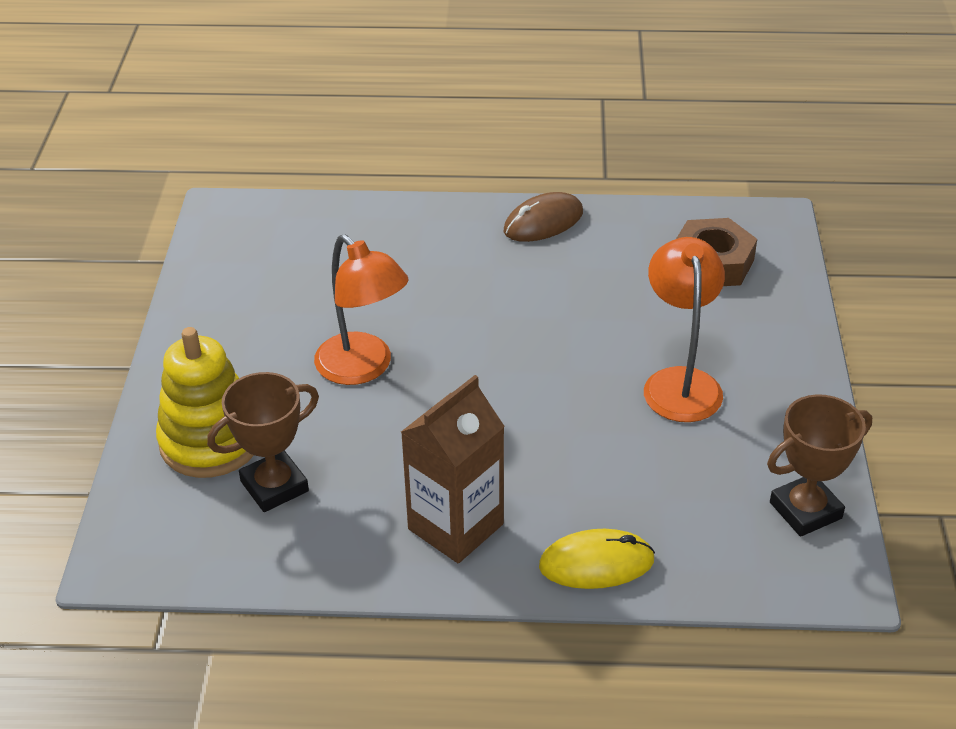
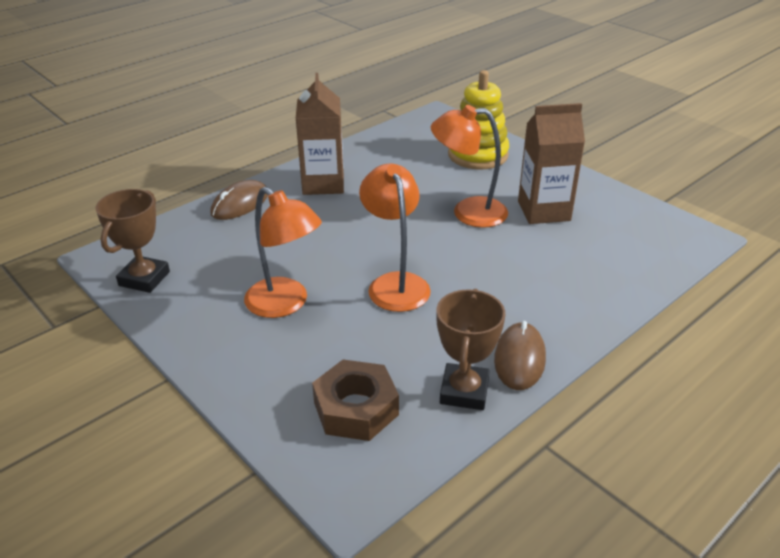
camera: 135 degrees right, 5 degrees down
(274, 486) = (423, 157): brown trophy -> brown trophy (464, 391)
(291, 320) = (544, 211): none -> brown carton
(552, 338) = (395, 283): none -> orange lamp
(596, 563) = (240, 204): yellow mouse -> brown mouse

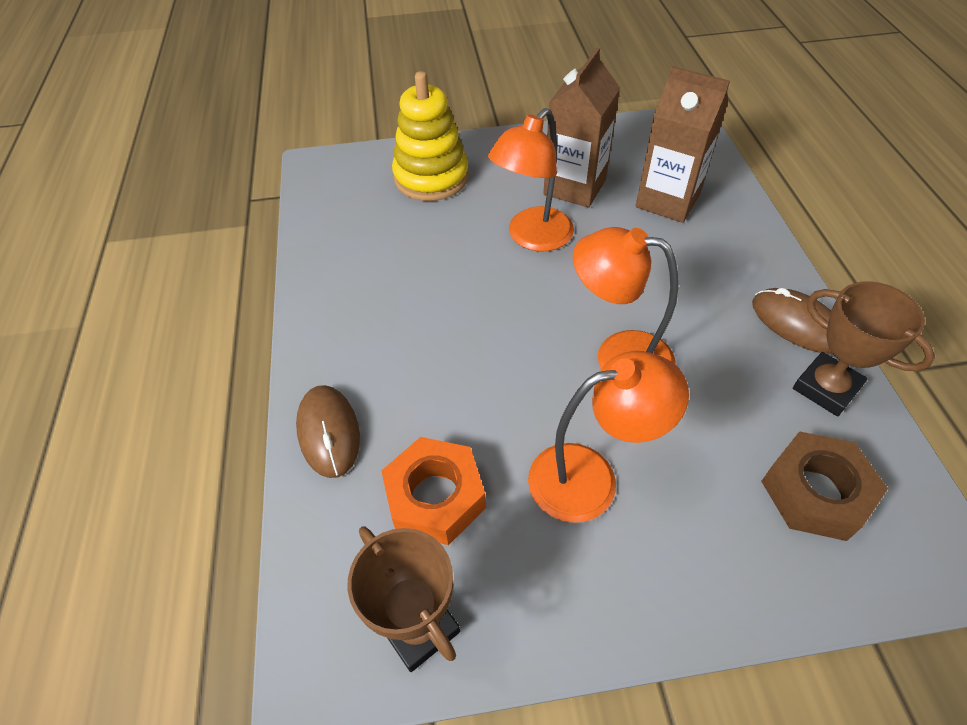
camera: 55 degrees left, 15 degrees up
(226, 254) = (435, 497): none -> orange nut
(323, 184) = (363, 327): brown carton -> brown carton (667, 201)

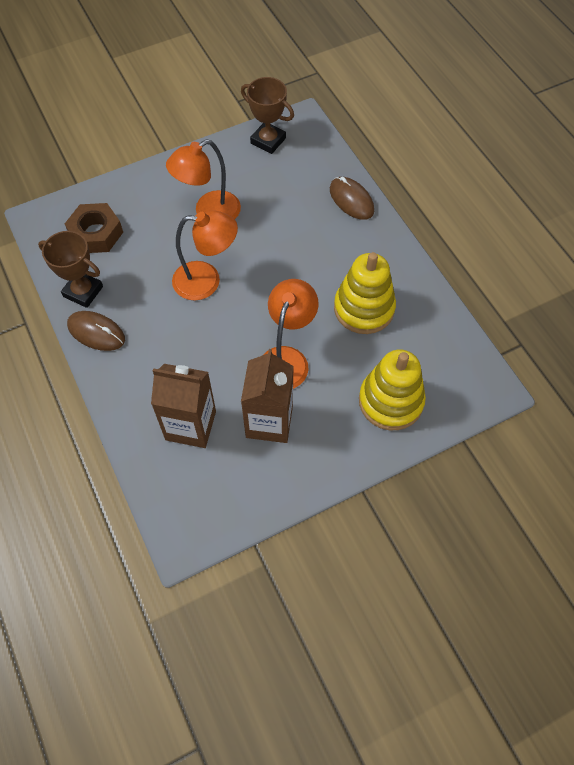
camera: 160 degrees right, 10 degrees up
(406, 269) = (364, 308): none -> yellow stacking toy
(435, 497) = (282, 186): orange nut -> none

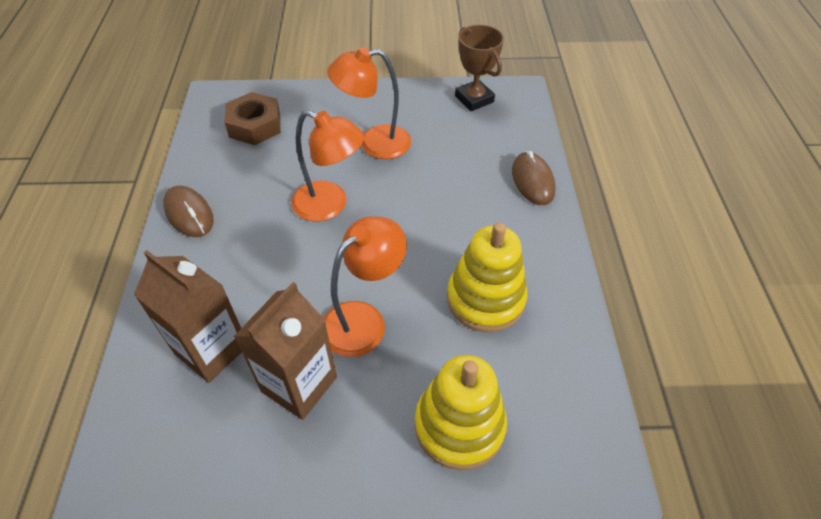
camera: 25 degrees right, 10 degrees down
(83, 291) = (205, 171): brown trophy -> none

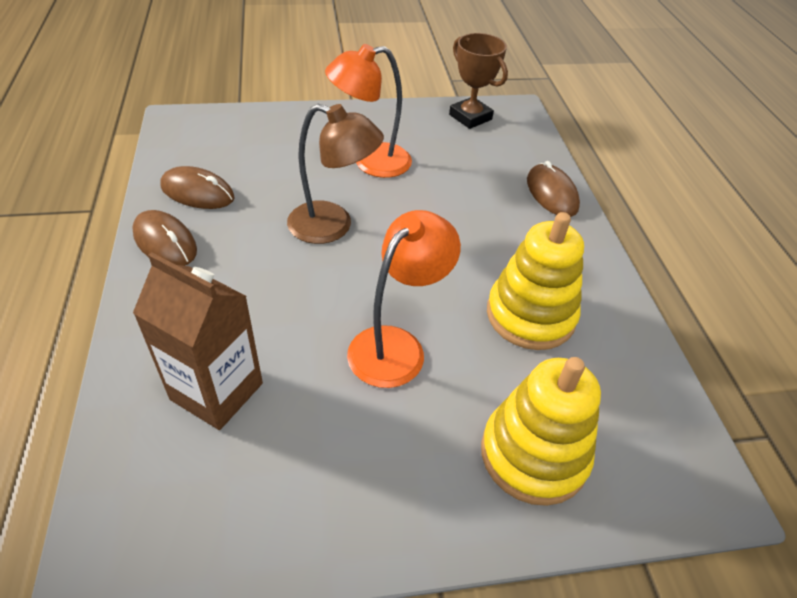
camera: 10 degrees left, 5 degrees down
(221, 168) = (197, 192): none -> brown mouse
(255, 125) = (230, 148): brown nut -> none
(299, 384) = (333, 423): brown carton -> none
(330, 205) = (333, 226): orange lamp -> brown lamp

